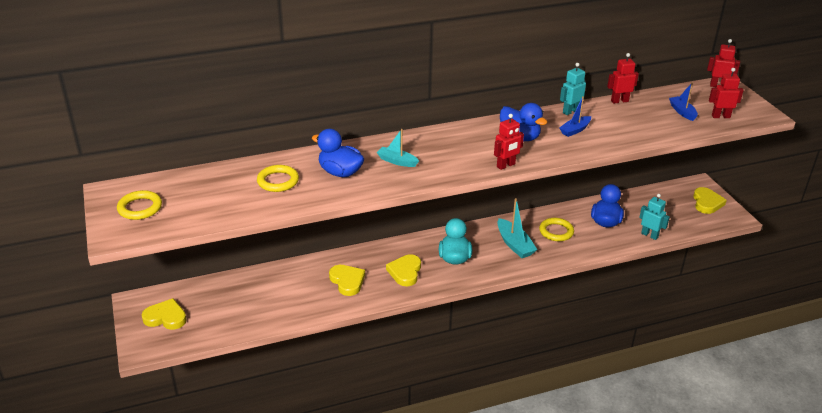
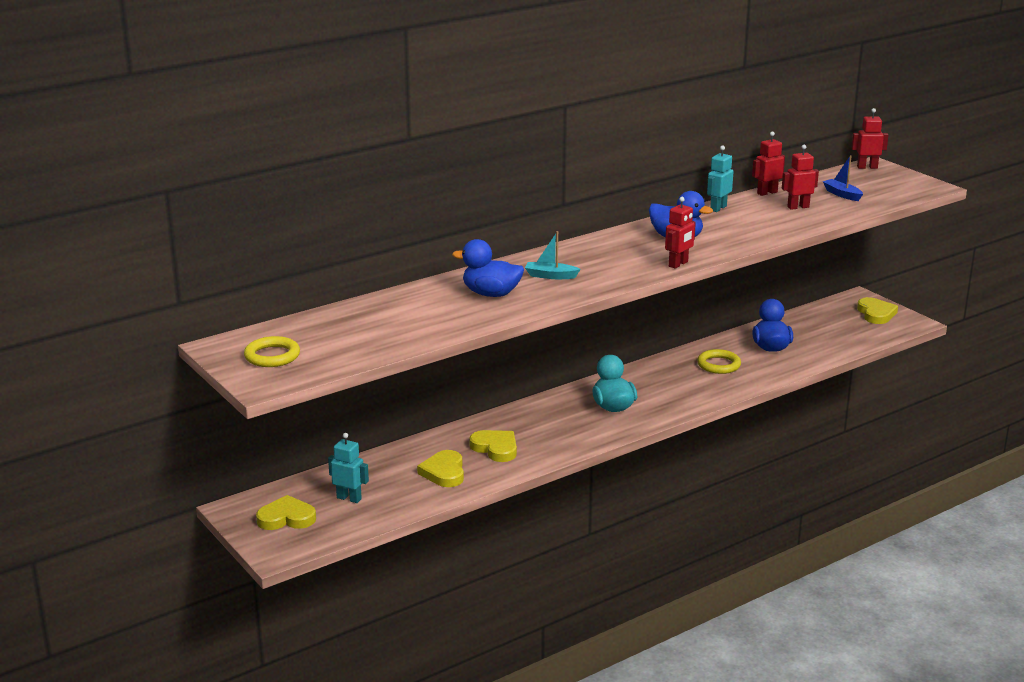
camera: 15 degrees left, 10 degrees down
(278, 181) = (422, 311): yellow ring -> none
(405, 272) = (561, 429): yellow heart -> yellow heart (444, 472)
(514, 244) = (676, 384): turquoise boat -> none
(575, 130) = (734, 224): blue boat -> none
(649, 235) = (827, 353): turquoise robot -> turquoise robot (349, 498)
(720, 116) = (885, 193): red robot -> red robot (798, 207)

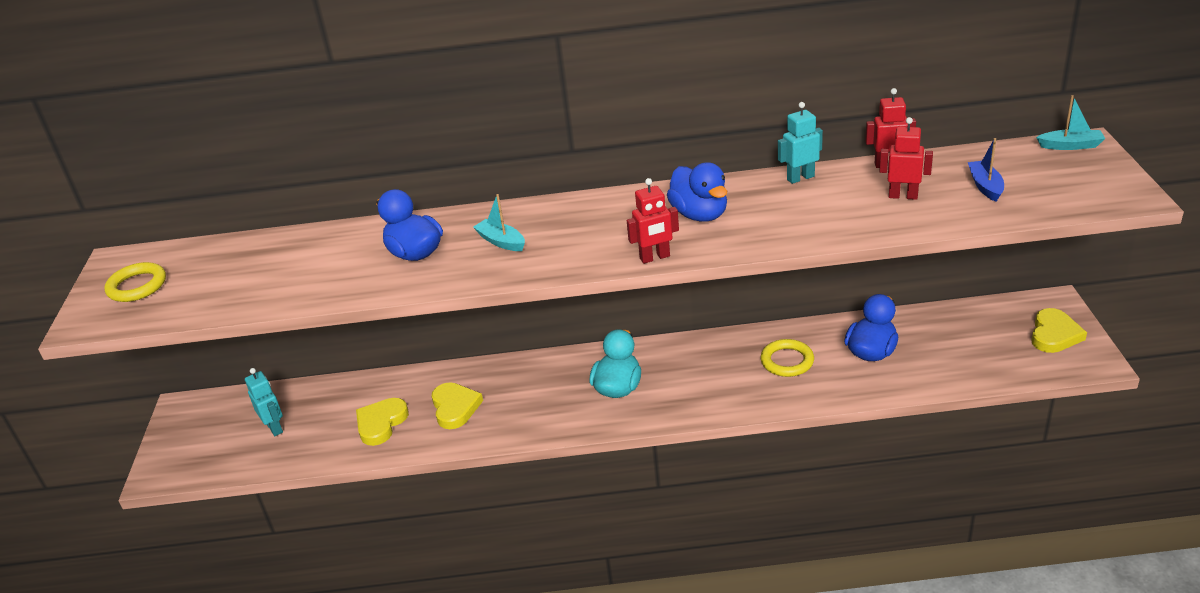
camera: 35 degrees right, 10 degrees up
(286, 518) = (206, 433): yellow heart -> none
(867, 167) = (1070, 146): red robot -> turquoise boat

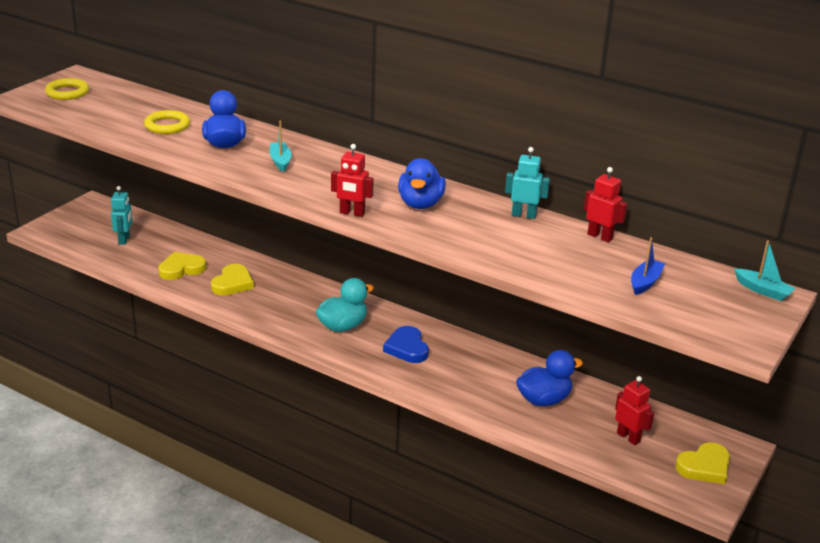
camera: 30 degrees right, 5 degrees down
(701, 374) = (407, 348): none -> blue heart
(787, 361) = (475, 372): yellow ring -> yellow ring (167, 126)
(903, 196) = (574, 259): red robot -> red robot (628, 437)

